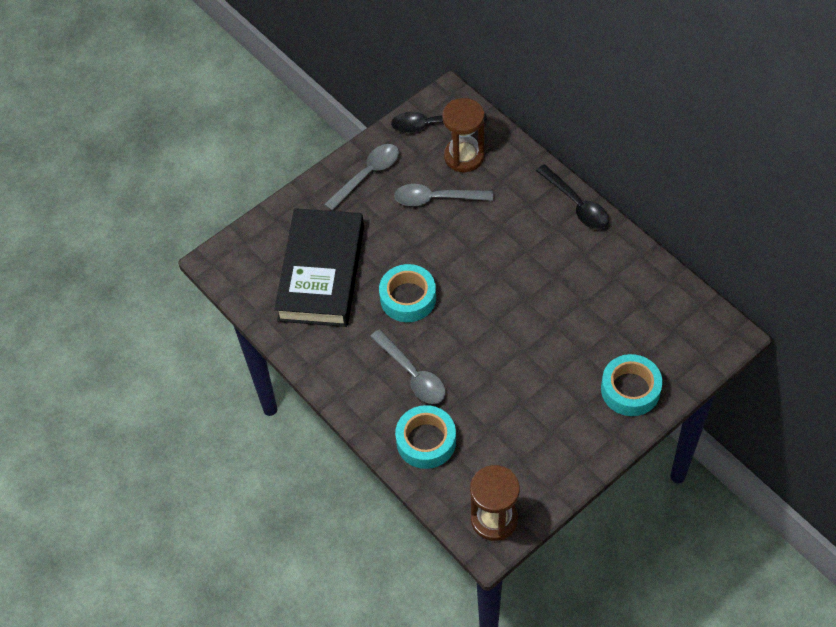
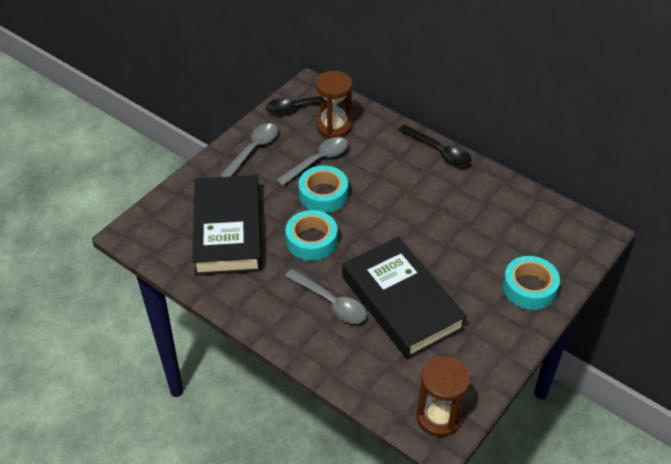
camera: 15 degrees left, 10 degrees down
(426, 441) = (357, 358): turquoise tape -> turquoise tape (323, 194)
(436, 199) = (317, 161): grey spoon -> grey spoon turned 150 degrees clockwise
(487, 386) = (401, 302): none -> black book

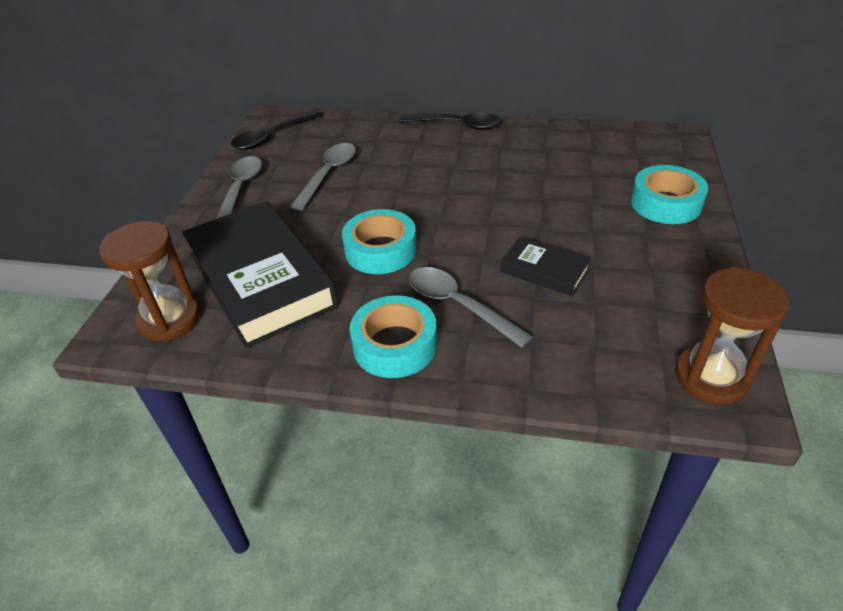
camera: 25 degrees left, 5 degrees down
(323, 194) = (359, 202): turquoise tape -> turquoise tape (395, 345)
(331, 302) = (458, 305): grey spoon -> grey spoon turned 150 degrees counterclockwise
(334, 127) = (324, 141): brown hourglass -> brown hourglass (169, 320)
(401, 302) = (544, 271): black book -> black book, size x0.46

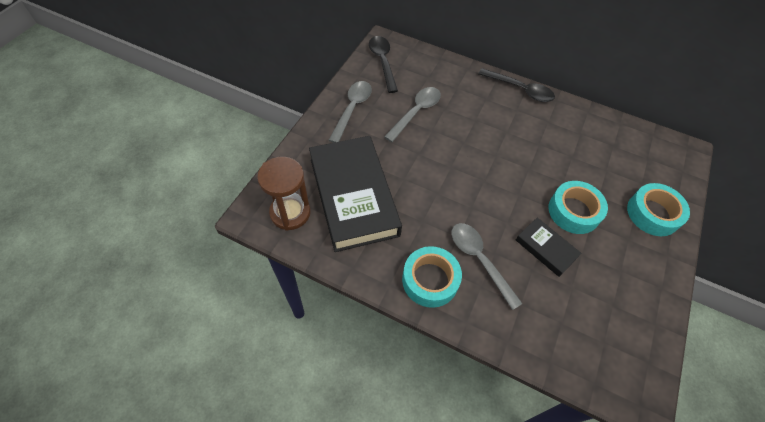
camera: 10 degrees right, 15 degrees up
(272, 137) = (383, 62): black spoon -> black spoon turned 105 degrees clockwise
(381, 250) = (438, 195): turquoise tape -> turquoise tape (574, 211)
(711, 377) = (631, 373): brown hourglass -> none

